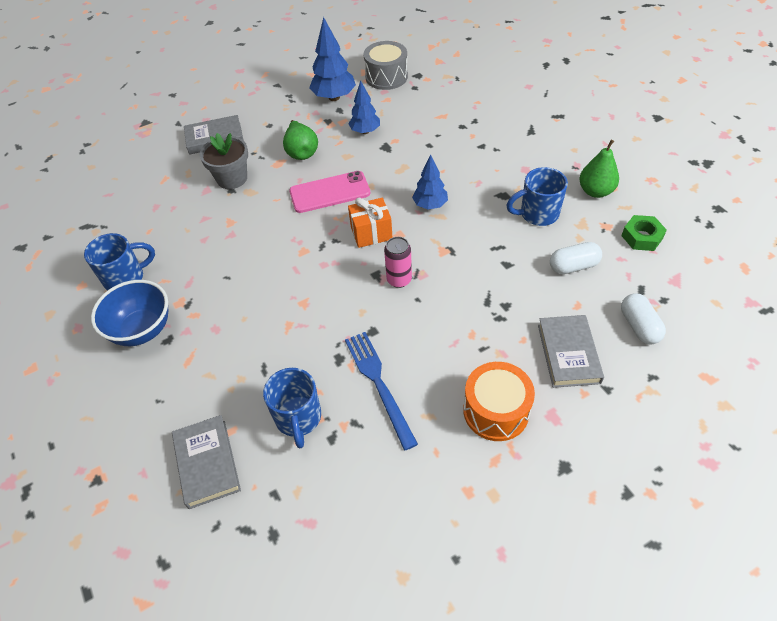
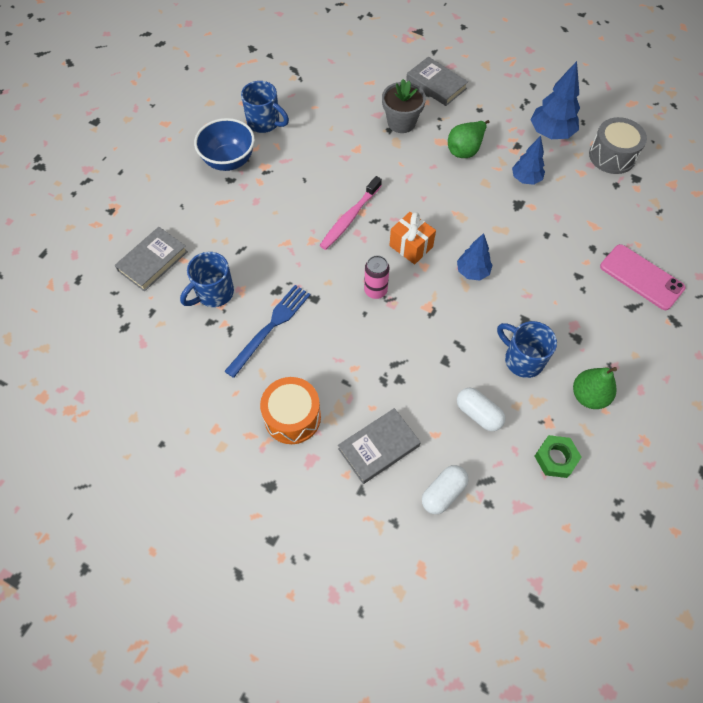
camera: 55 degrees right, 10 degrees up
(303, 262) = (350, 218): none -> pink toothbrush
(330, 192) = (434, 194): pink phone -> pink phone (641, 277)

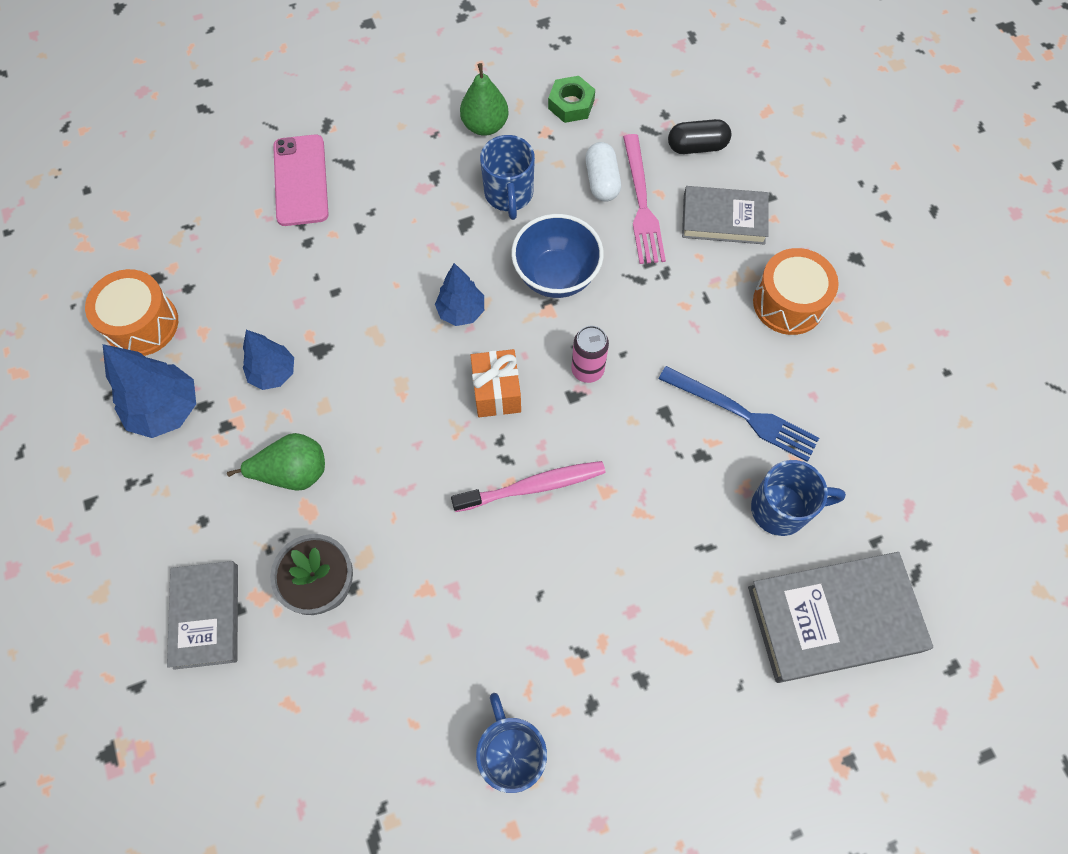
camera: 140 degrees left, 5 degrees up
(153, 261) = (834, 619): grey book -> grey book, size x1.55
(229, 161) = (619, 718): blue bowl -> blue bowl (556, 276)
(270, 327) = (742, 414): blue fork -> blue fork turned 135 degrees counterclockwise
(439, 417) = (641, 204): none -> pink fork
(443, 493) = (697, 146): white capsule -> black capsule
(612, 156) = (142, 324): grey drum -> orange drum

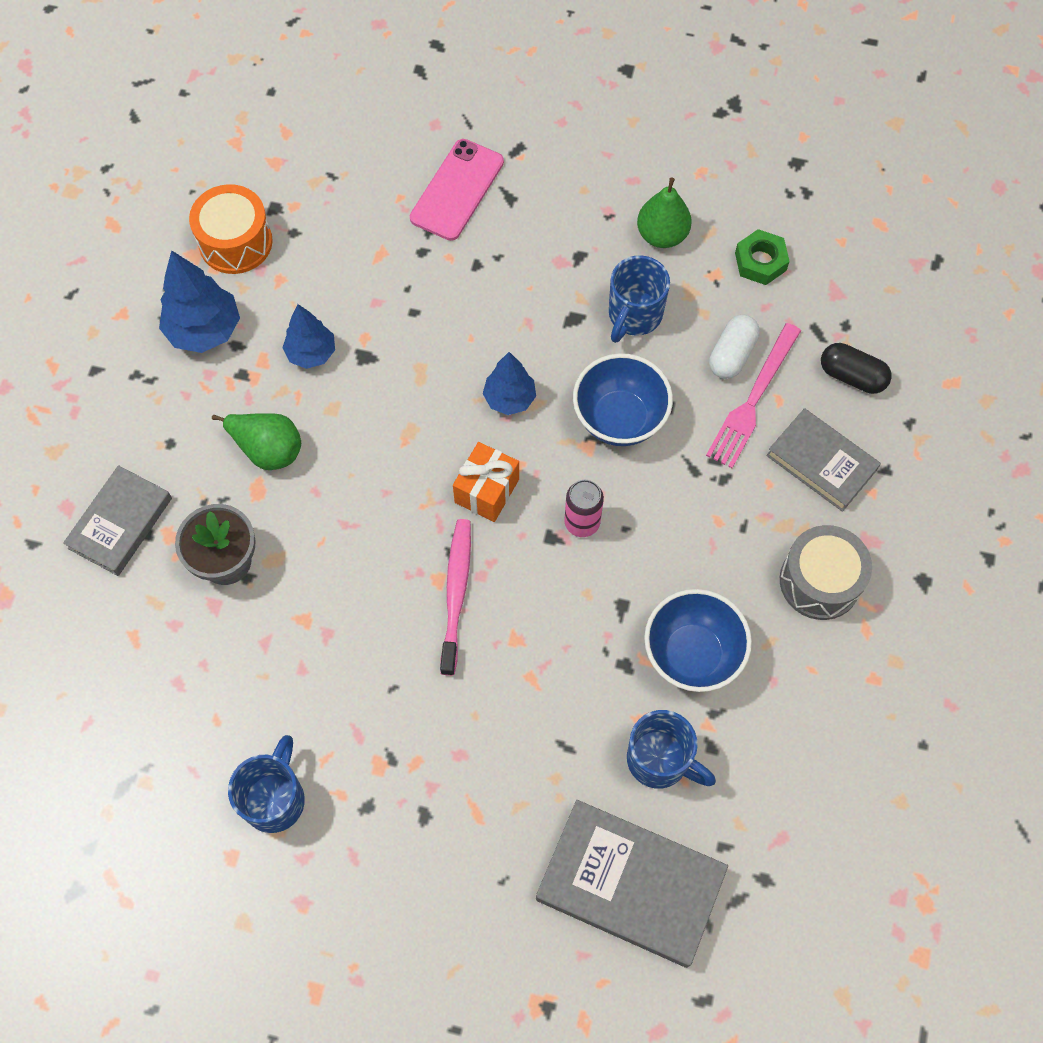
camera: 35 degrees right, 0 degrees up
(533, 486) = (456, 593): pink toothbrush -> pink toothbrush turned 105 degrees counterclockwise
(742, 414) = (692, 654): blue fork -> blue bowl
(788, 303) = (820, 581): orange drum -> grey drum

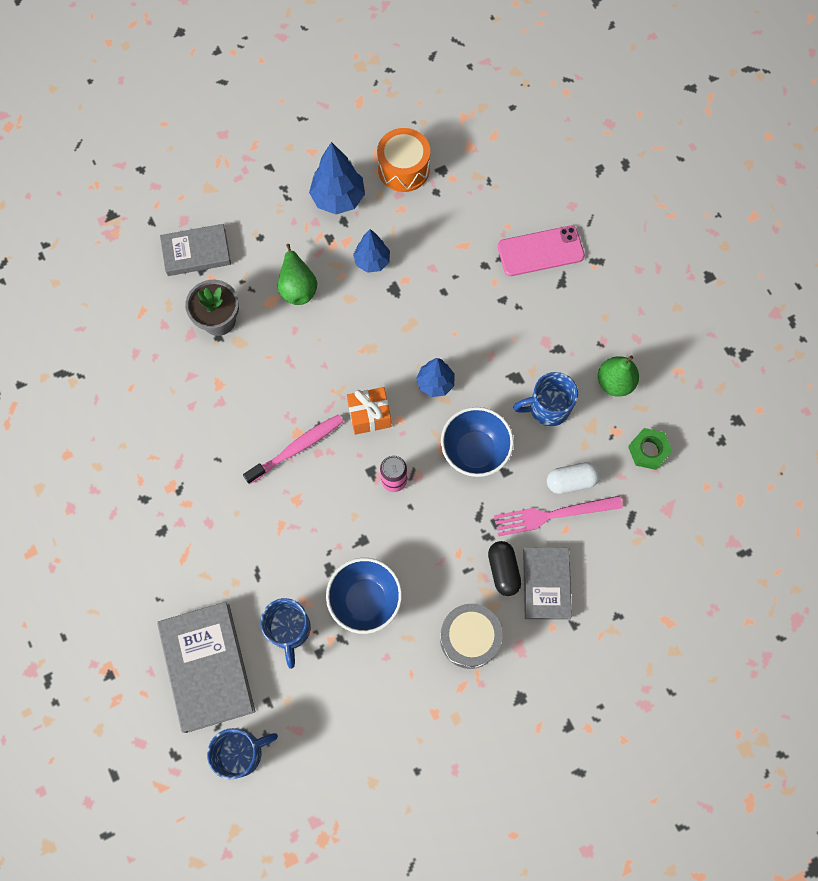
camera: 50 degrees right, 5 degrees up
(275, 798) = (113, 450): blue mug -> blue mug (242, 752)
(852, 376) = (619, 559): black capsule -> black capsule (503, 570)

